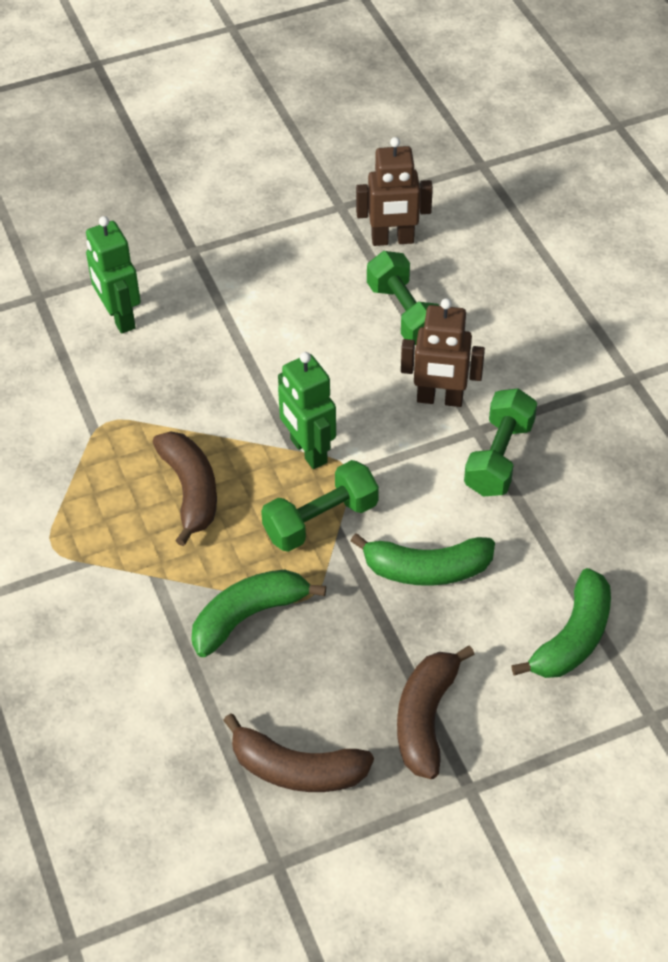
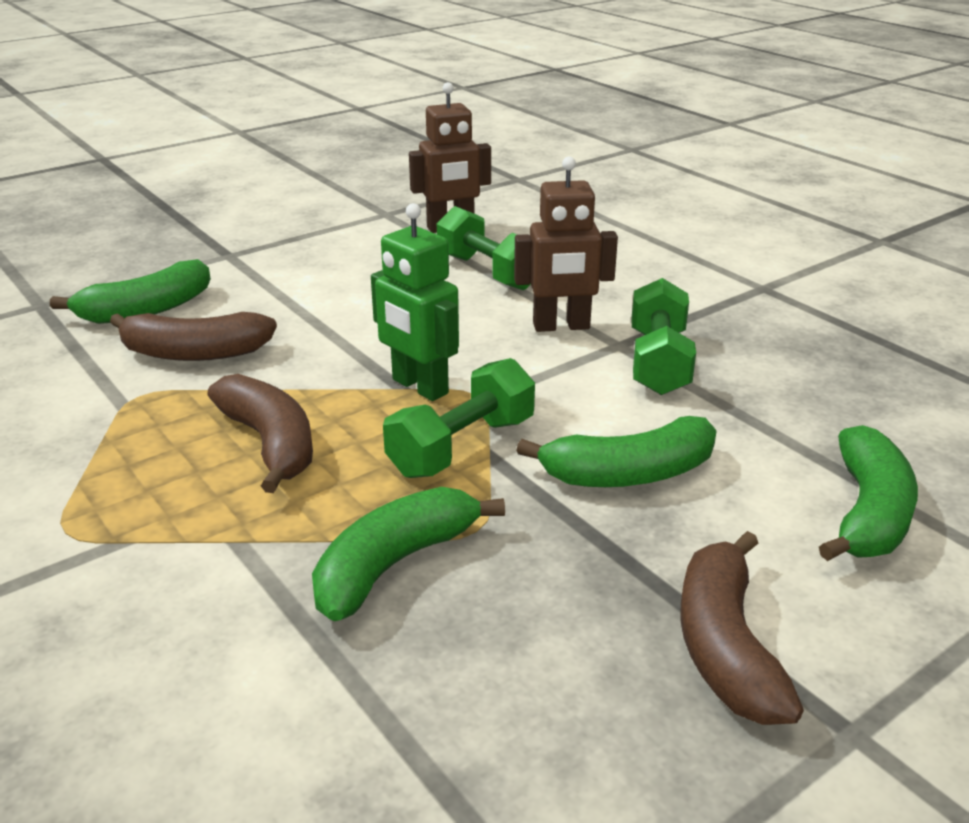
camera: 15 degrees left, 20 degrees down
(119, 318) = (147, 310): green robot -> green banana
(297, 769) = (550, 764): brown banana -> brown banana (195, 353)

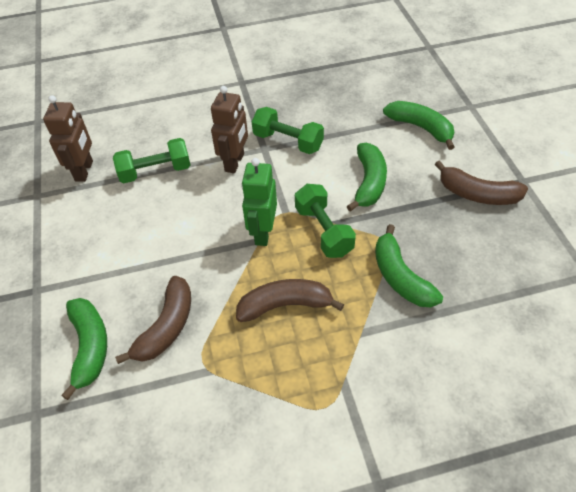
camera: 65 degrees left, 20 degrees up
(419, 387) = (262, 233): green robot -> green robot turned 120 degrees clockwise

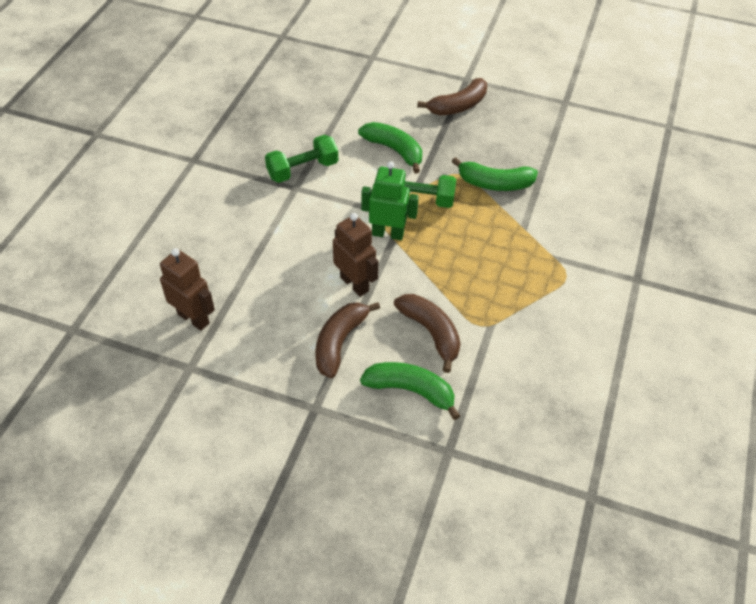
camera: 60 degrees left, 0 degrees up
(155, 172) = (249, 268): green dumbbell -> none
(235, 162) = (293, 213): brown robot -> brown robot (355, 284)
(262, 233) = (388, 233): green robot -> green robot turned 150 degrees clockwise
(285, 305) = (468, 255): brown banana -> brown banana (339, 342)
(421, 128) = (366, 93): green banana -> none

